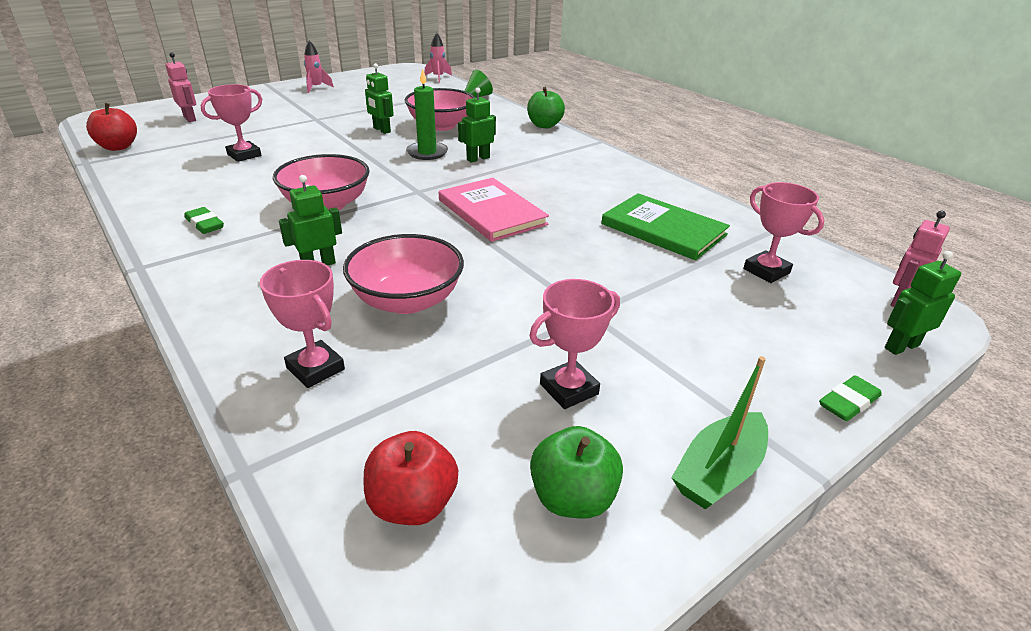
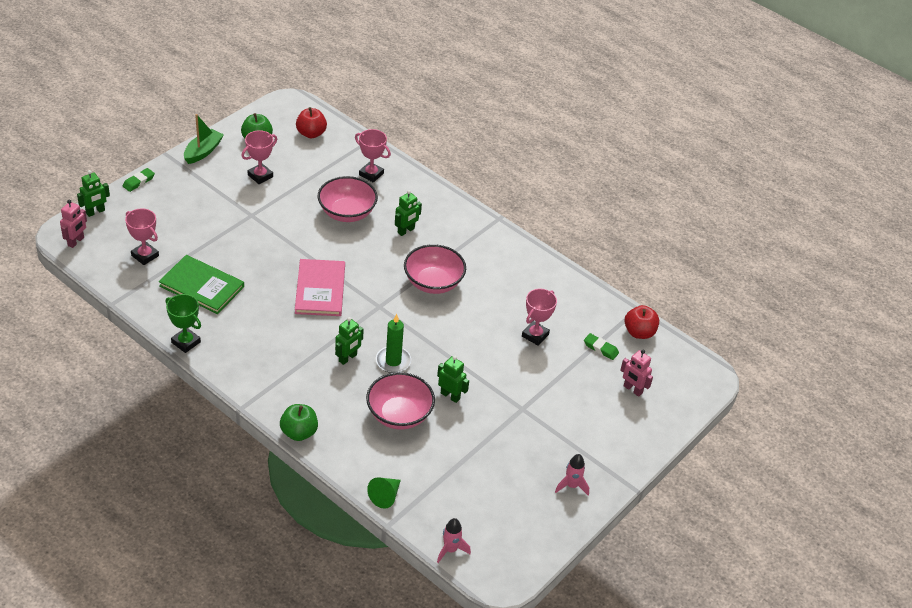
camera: 165 degrees right, 10 degrees up
(205, 224) = (494, 254): green eraser -> green eraser (600, 348)
(492, 212) = (320, 289): pink book -> pink book turned 45 degrees clockwise
(672, 184) = (186, 342): none -> green trophy

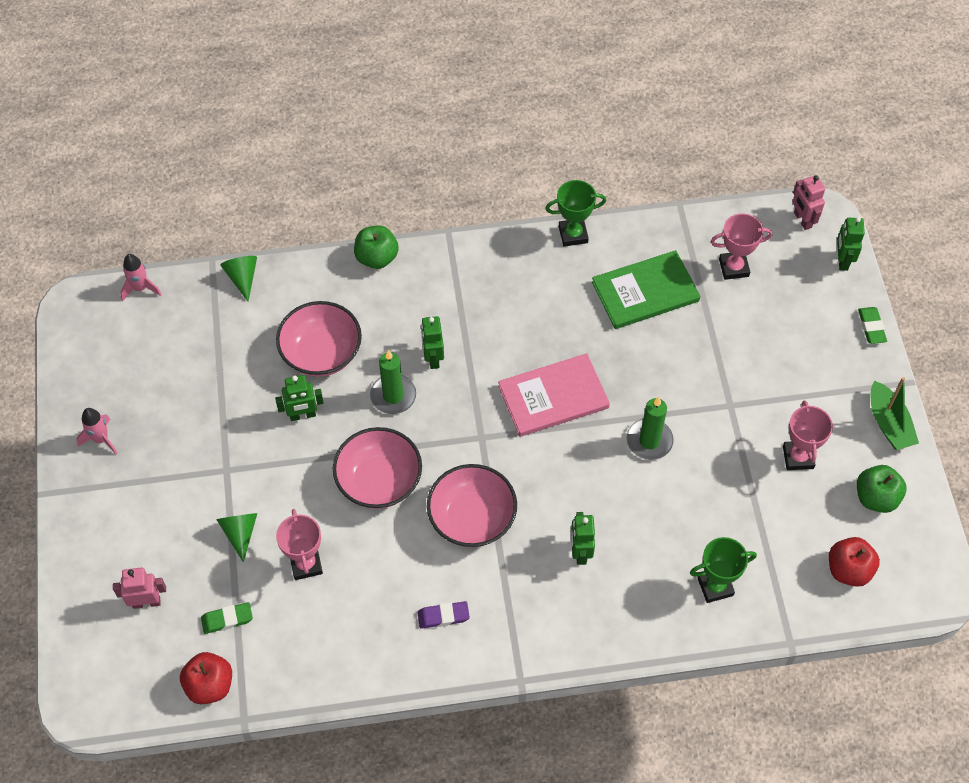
camera: 135 degrees right, 15 degrees up
(309, 236) = (649, 441): none -> green candle
(320, 289) = (553, 397): pink book -> pink book turned 60 degrees counterclockwise
(347, 213) = (661, 508): pink bowl -> pink bowl (379, 481)
(371, 174) = (715, 586): pink trophy -> green trophy
(499, 264) = (443, 616): none -> purple eraser
(550, 375) = (240, 533): none -> green cone

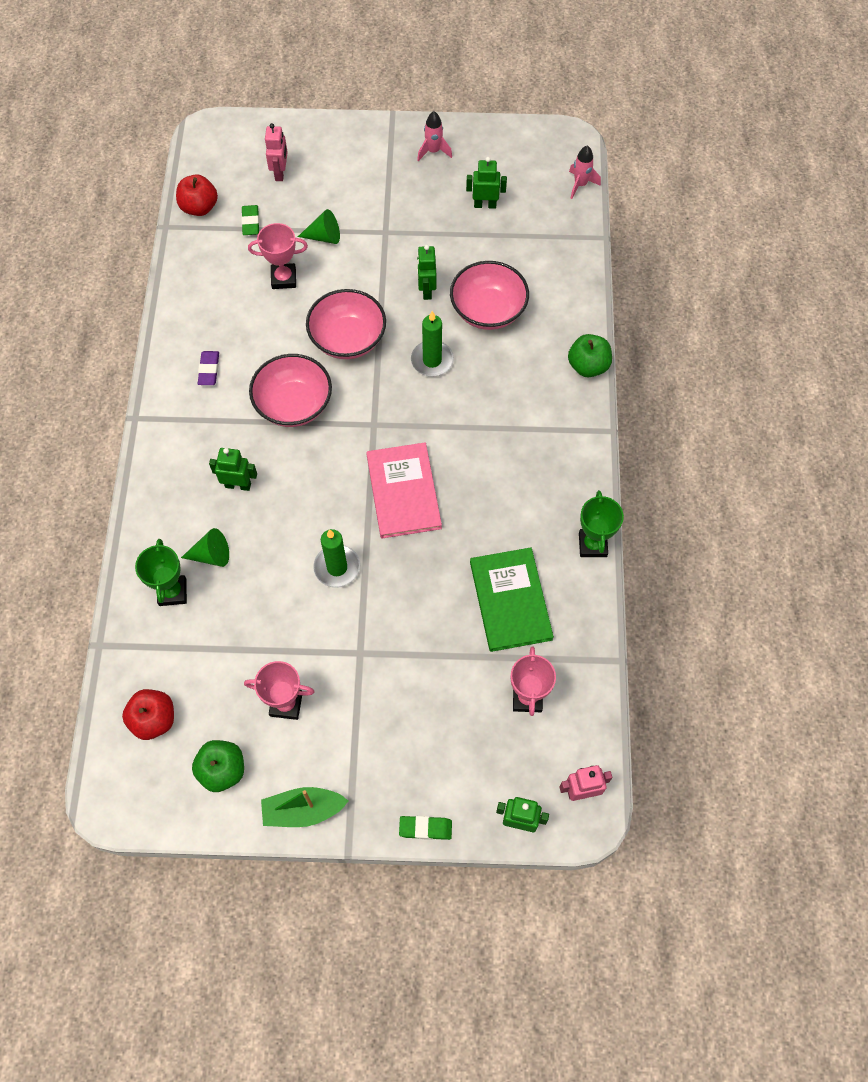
camera: 100 degrees right, 5 degrees up
(242, 278) = (580, 258): green cone -> green cone (211, 555)
(433, 358) = (466, 397): green robot -> green robot (485, 205)

